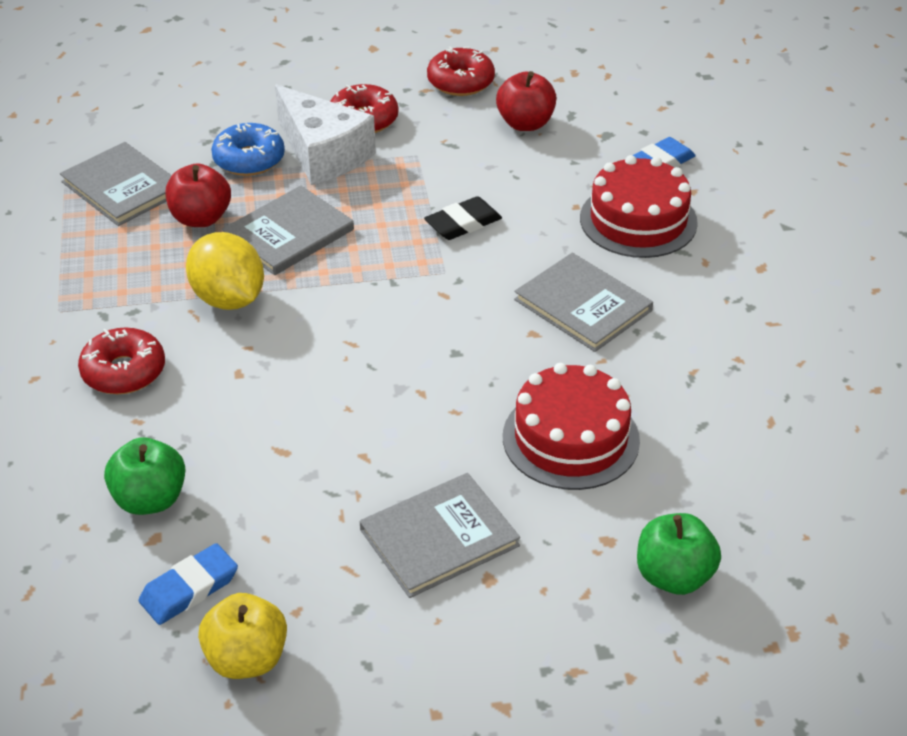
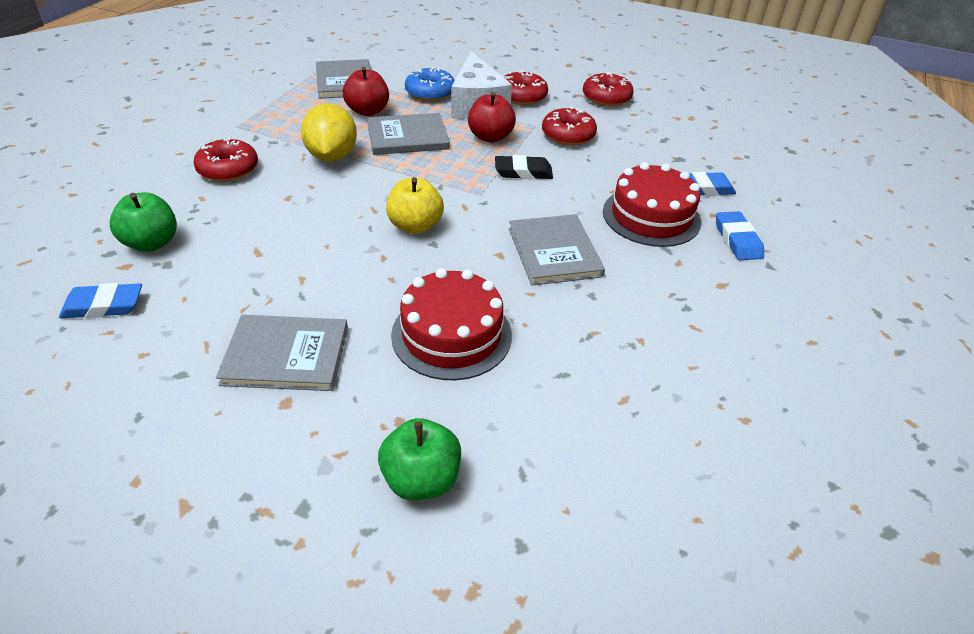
camera: 30 degrees right, 0 degrees up
(246, 658) = (76, 368): yellow apple -> yellow apple (415, 226)
(465, 153) = (568, 135): none -> red donut
(525, 123) = (626, 133): red apple -> red apple (490, 137)
(737, 211) = (737, 240): none -> blue eraser

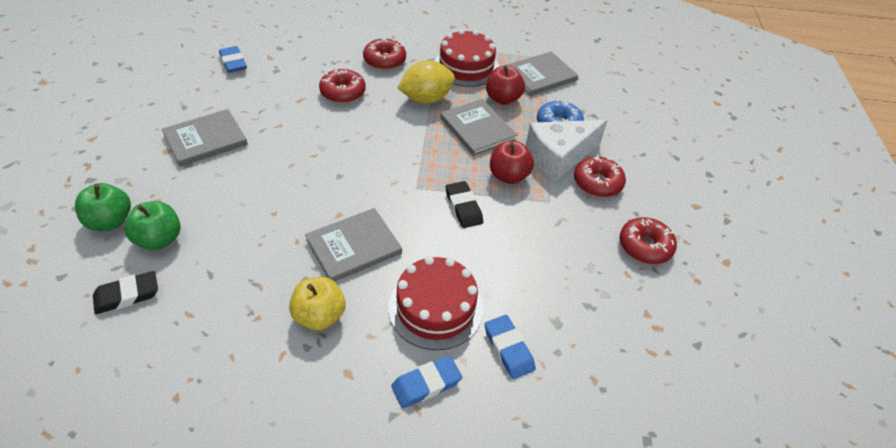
camera: 70 degrees right, 5 degrees up
(151, 243) = (294, 58): green apple -> green apple (159, 239)
(286, 355) = (205, 139): grey book -> grey book turned 75 degrees clockwise
(415, 226) = (357, 161): yellow apple -> yellow apple (319, 316)
(451, 335) = (239, 207): red cake -> red cake (466, 66)
(568, 135) = (546, 227): red donut -> red donut (343, 92)
(579, 461) = (127, 295): none -> black eraser

